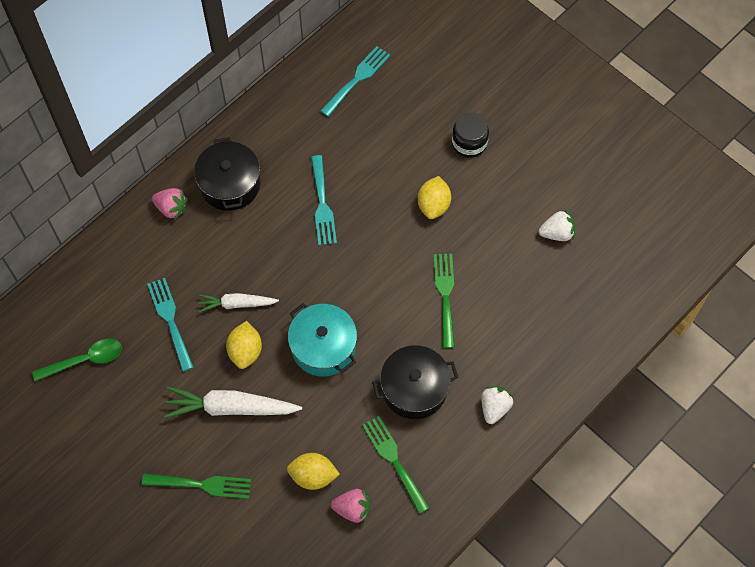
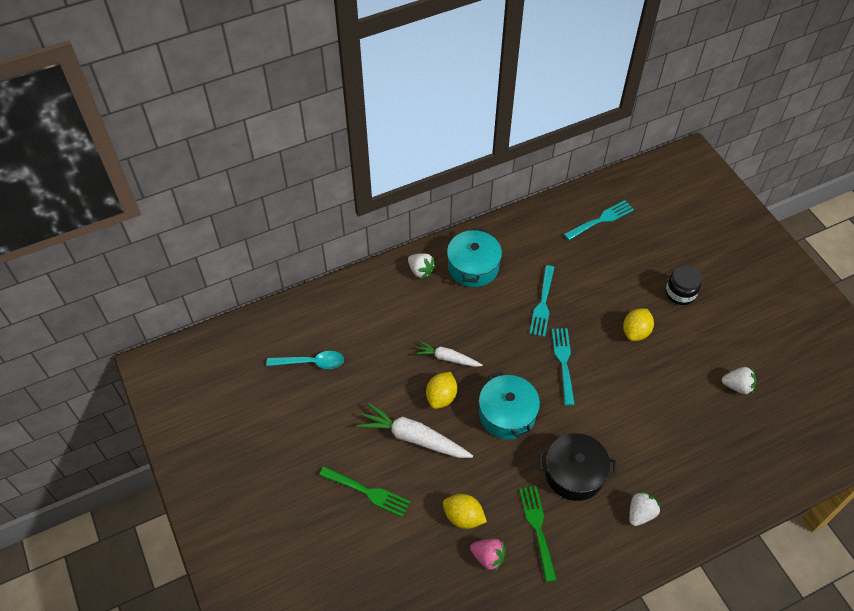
camera: 20 degrees right, 10 degrees down
(85, 360) = (311, 362): green spoon -> turquoise spoon
(170, 320) = (389, 354): turquoise fork -> turquoise fork (563, 362)
(171, 208) = (421, 271): pink strawberry -> white strawberry
(230, 184) = (473, 267): black pot -> turquoise pot
(445, 295) = (624, 406): green fork -> none

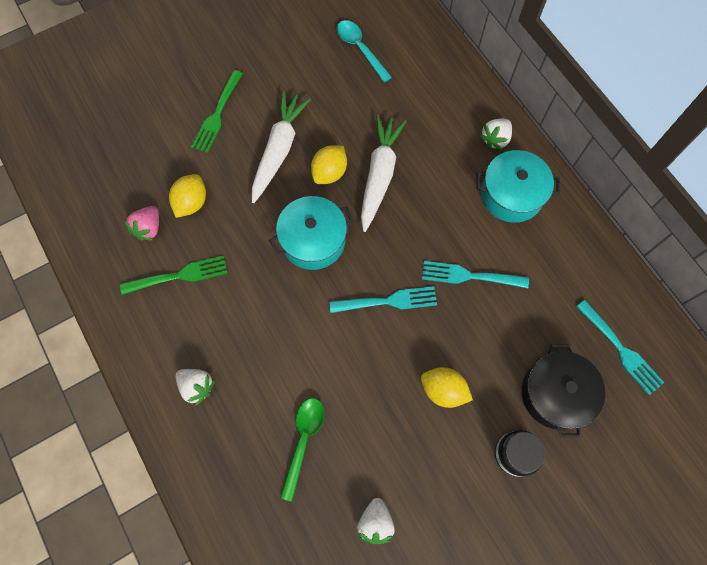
camera: 85 degrees right, 15 degrees up
(311, 362) = (360, 49): turquoise spoon -> turquoise spoon turned 150 degrees clockwise
(441, 397) = (329, 173): yellow lemon -> yellow lemon turned 75 degrees counterclockwise
(447, 358) = (379, 175): white carrot -> white carrot, size x1.65
(574, 473) = (243, 313): black pot -> black pot (555, 394)
(680, 432) = (303, 440): none -> green spoon

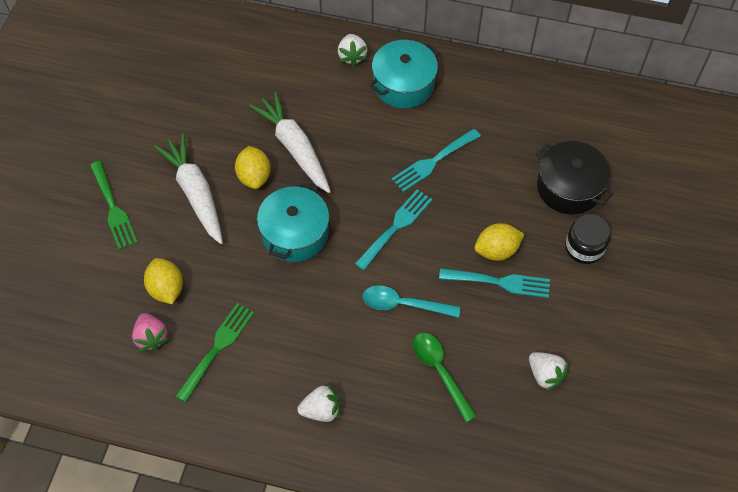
camera: 45 degrees left, 10 degrees down
(360, 49) = (179, 70): turquoise spoon -> turquoise spoon (403, 304)
(621, 350) = (578, 124): turquoise fork -> turquoise fork (500, 282)

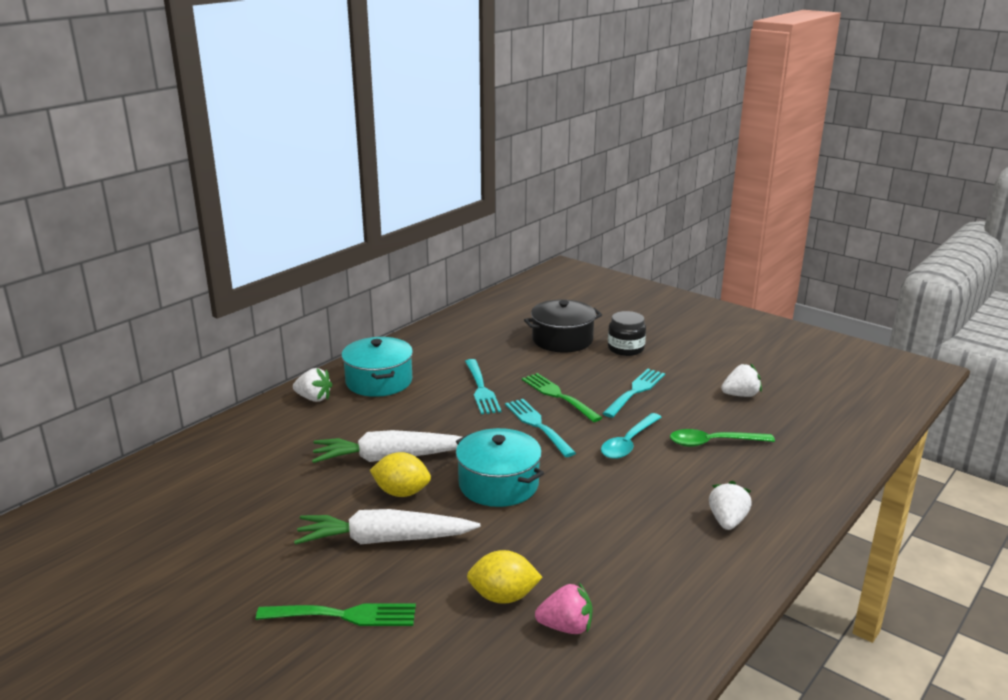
camera: 65 degrees left, 35 degrees down
(217, 348) = (612, 575): green fork -> green fork (558, 396)
(496, 250) = (601, 384): yellow lemon -> none

